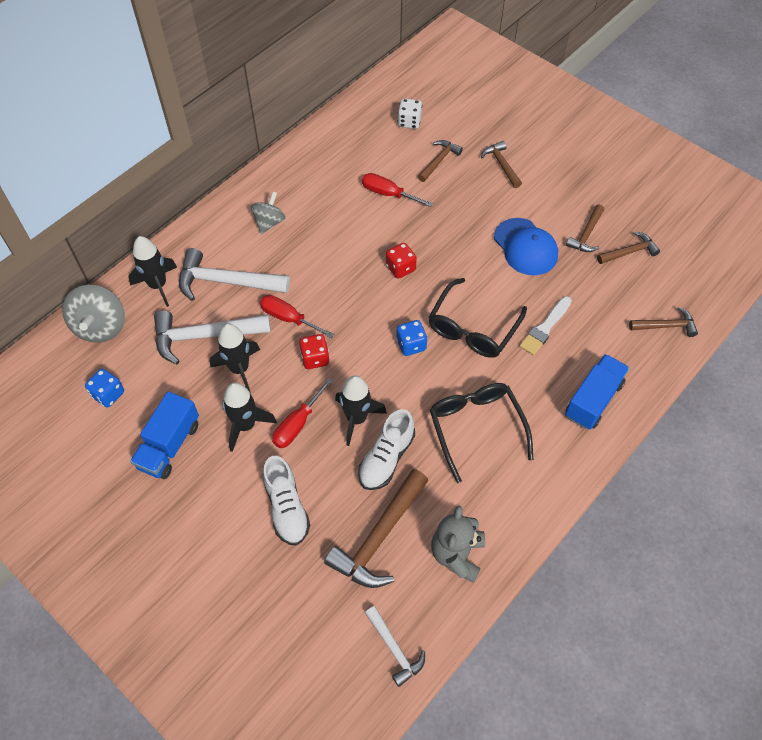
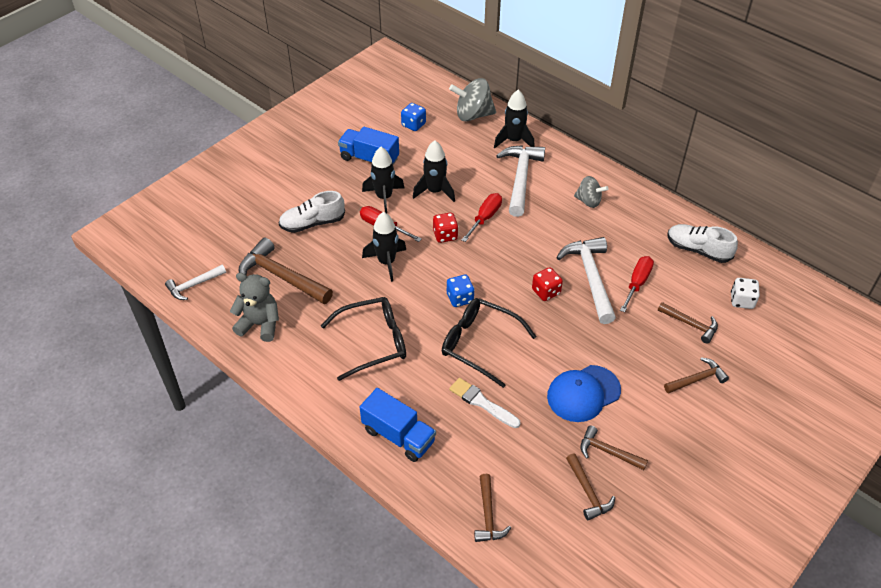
camera: 90 degrees right, 10 degrees down
(204, 336) = (465, 170): white hammer -> white hammer (590, 277)
(386, 458) = (349, 281): white shoe -> white shoe (698, 250)

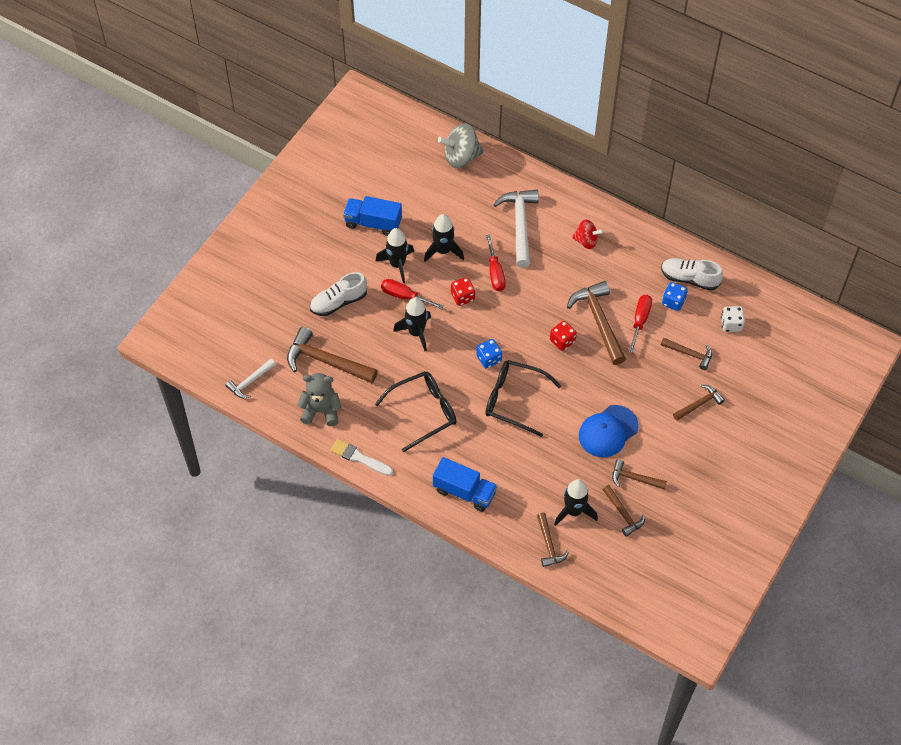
camera: 10 degrees left, 10 degrees up
(413, 125) = (406, 177): blue dice -> blue dice (673, 302)
(482, 402) = (526, 452): white brush -> white brush (359, 458)
(485, 218) = (495, 273): red screwdriver -> red screwdriver turned 150 degrees clockwise
(514, 140) = (506, 182): black rocket -> black rocket (574, 511)
(588, 201) = (586, 241): grey spinning top -> red spinning top
(590, 277) = (599, 321): white hammer -> brown hammer

